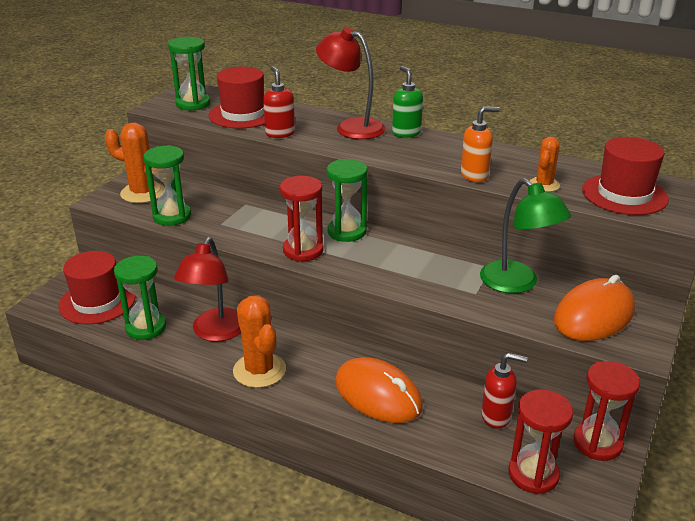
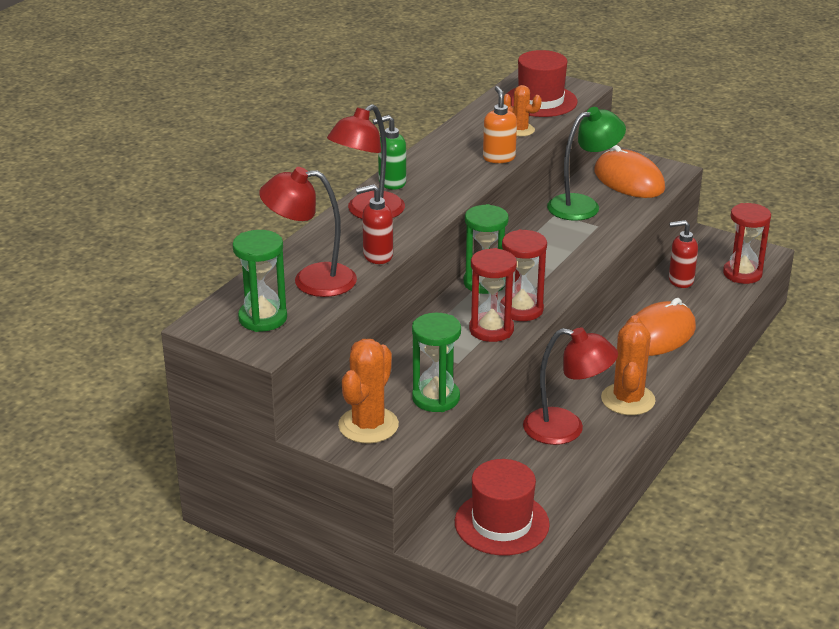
camera: 85 degrees left, 0 degrees up
(146, 327) = (556, 479): green hourglass -> none
(243, 114) = (311, 280): red hat -> red lamp
(259, 370) = (628, 400): orange cactus -> orange cactus turned 60 degrees counterclockwise
(496, 416) = (680, 281): red soap dispenser -> red soap dispenser turned 105 degrees counterclockwise
(597, 443) = (705, 243): red hourglass -> red hourglass (491, 330)

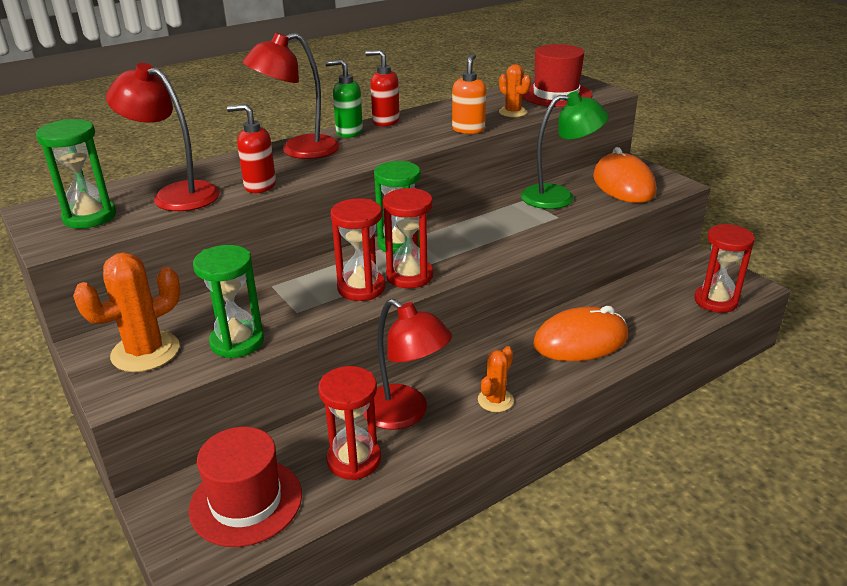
camera: 25 degrees right, 0 degrees up
(556, 472) = (354, 460): none -> red hourglass
(628, 400) = (495, 400): orange cactus -> orange cactus, size x0.59
(680, 281) = (643, 293): red soap dispenser -> red soap dispenser (385, 121)

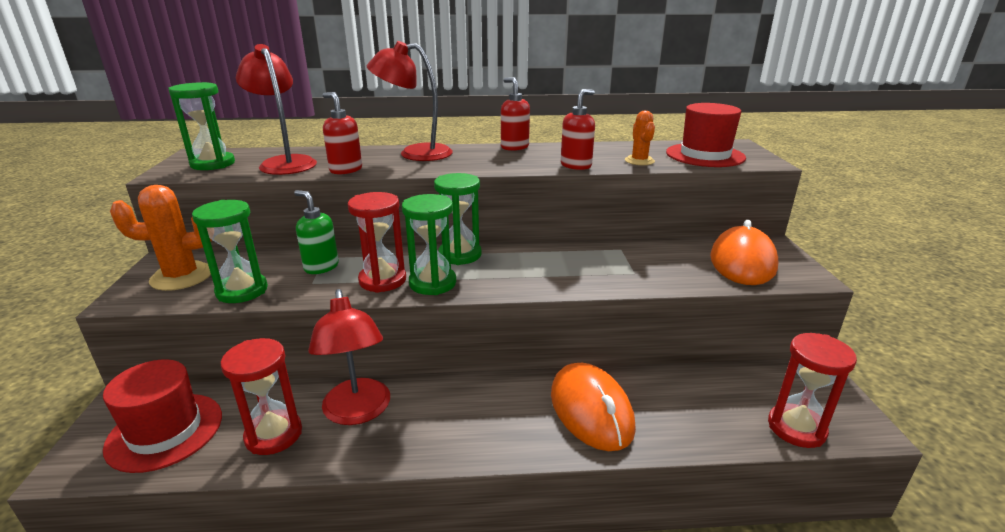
camera: 30 degrees right, 5 degrees down
(349, 132) = (473, 149): green soap dispenser -> green soap dispenser (321, 267)
(409, 276) = (432, 283): red hourglass -> green hourglass
(468, 129) = (576, 166): orange soap dispenser -> red soap dispenser
(495, 400) = (446, 435): orange cactus -> none
(559, 197) = (656, 255): green lamp -> none
(580, 340) = (591, 410): orange mouse -> orange mouse turned 60 degrees clockwise

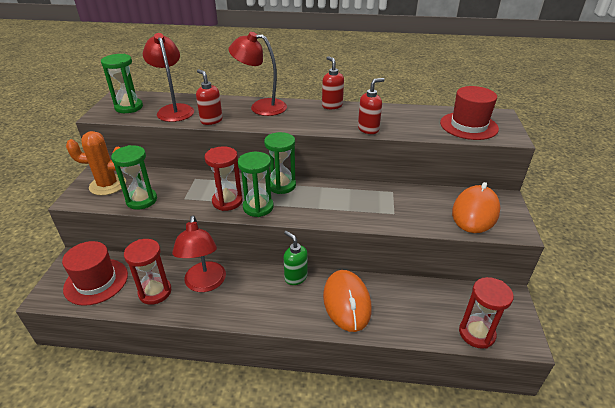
camera: 10 degrees right, 10 degrees up
(321, 267) = (191, 186): green soap dispenser -> green soap dispenser (295, 277)
(639, 161) = (416, 128): orange cactus -> none

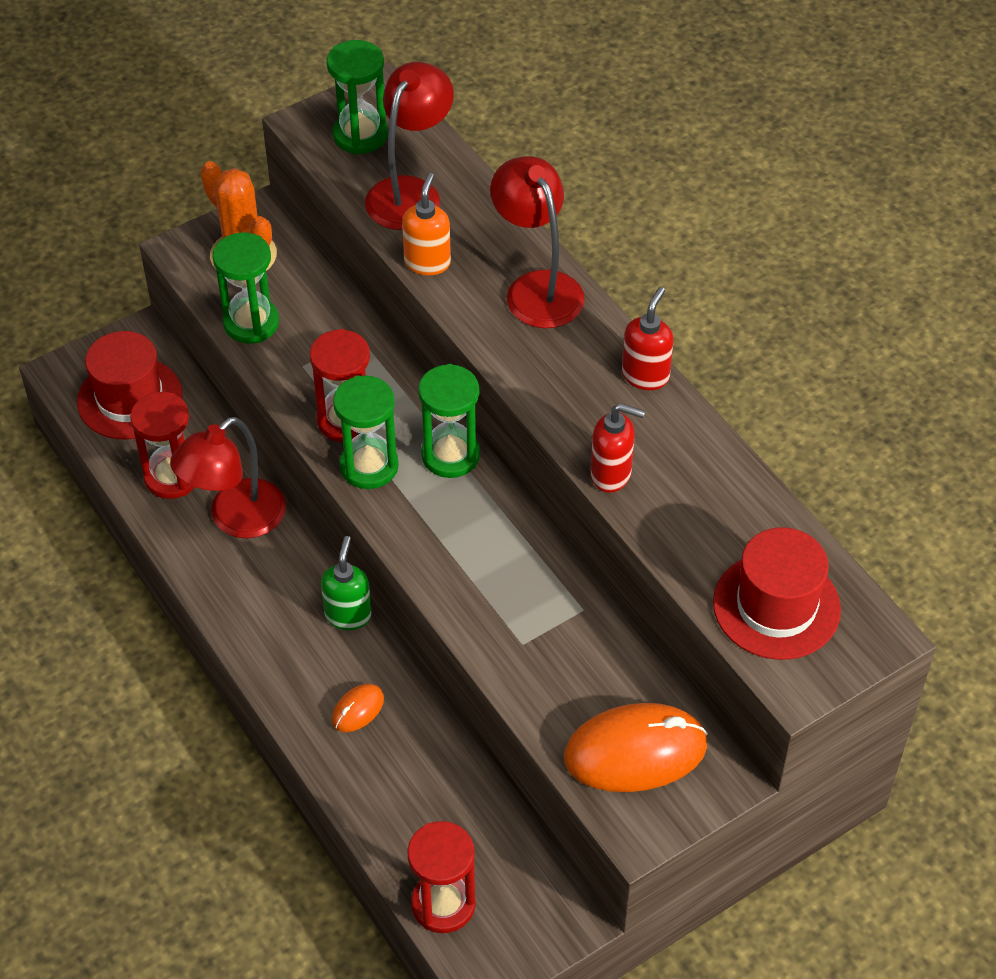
camera: 50 degrees right, 15 degrees up
(211, 120) = (427, 262): red soap dispenser -> orange soap dispenser
(347, 302) = (358, 709): orange mouse -> orange mouse, size x0.46

